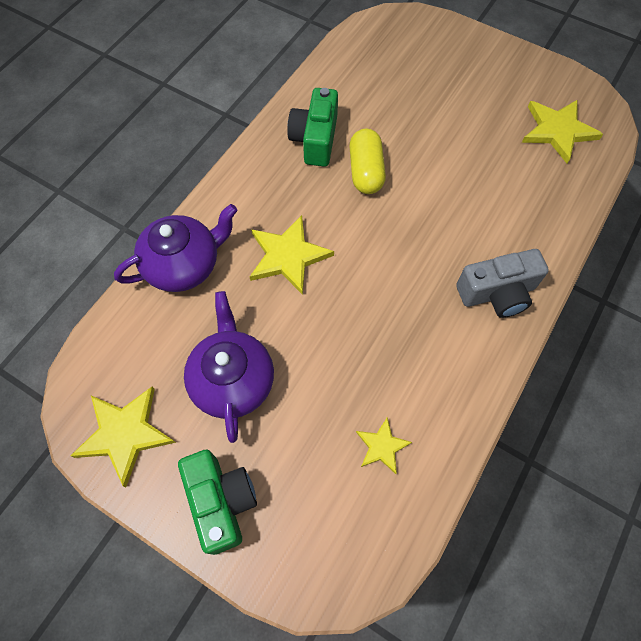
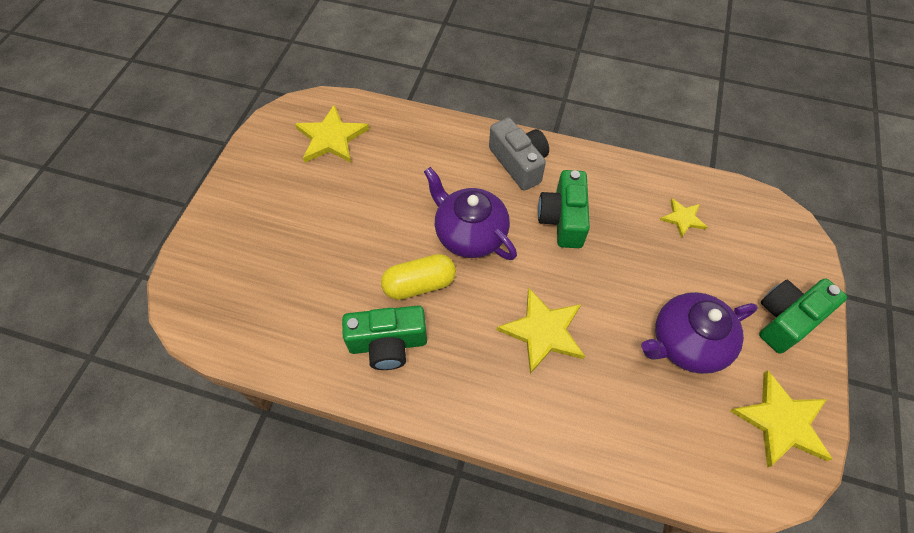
camera: 105 degrees left, 5 degrees down
(184, 265) = (591, 432): purple teapot -> purple teapot (469, 234)
(410, 314) = (563, 219): none -> green camera

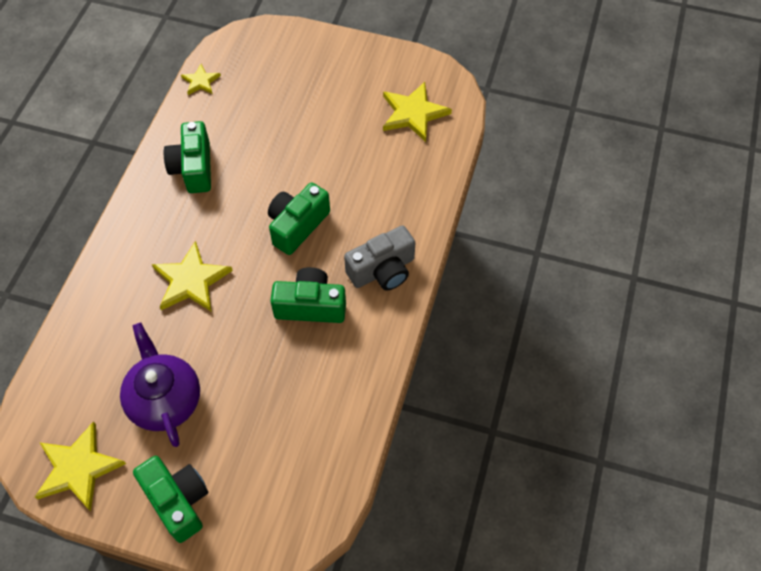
camera: 90 degrees right, 0 degrees up
(419, 284) = (247, 188): yellow capsule -> none
(469, 234) = (297, 226): purple teapot -> green camera
(683, 218) = (306, 422): yellow star -> yellow star (201, 81)

